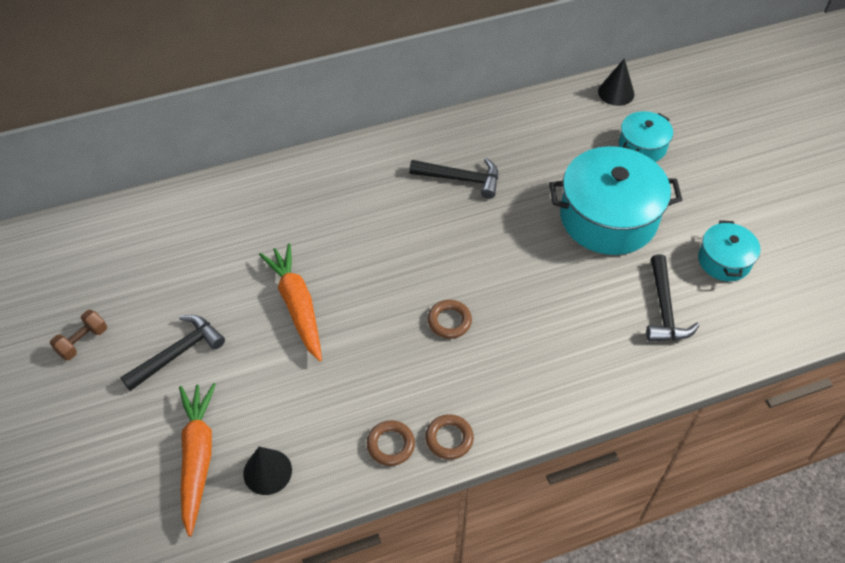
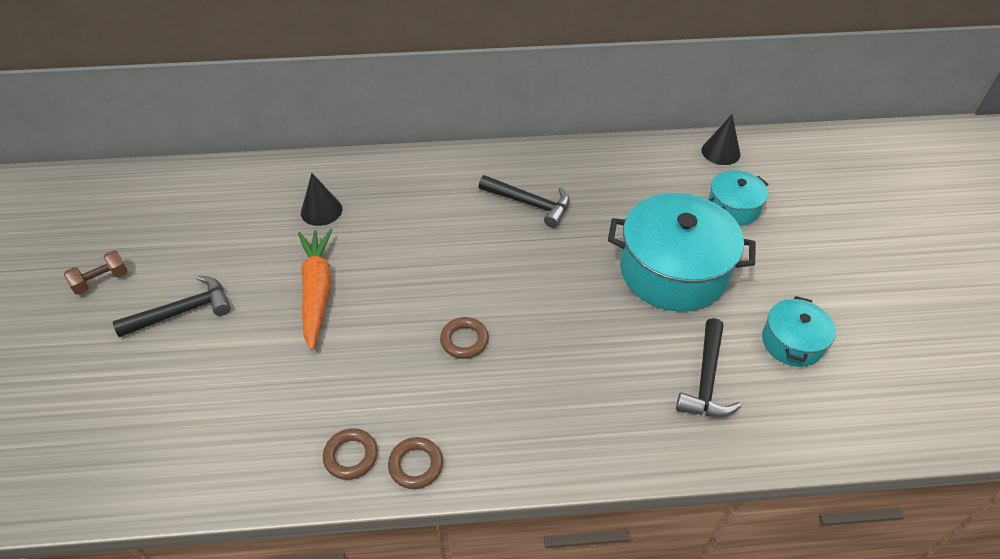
camera: 15 degrees right, 5 degrees down
(197, 458) = (151, 420): orange carrot -> none
(267, 471) = (212, 452): black cone -> black cone (321, 210)

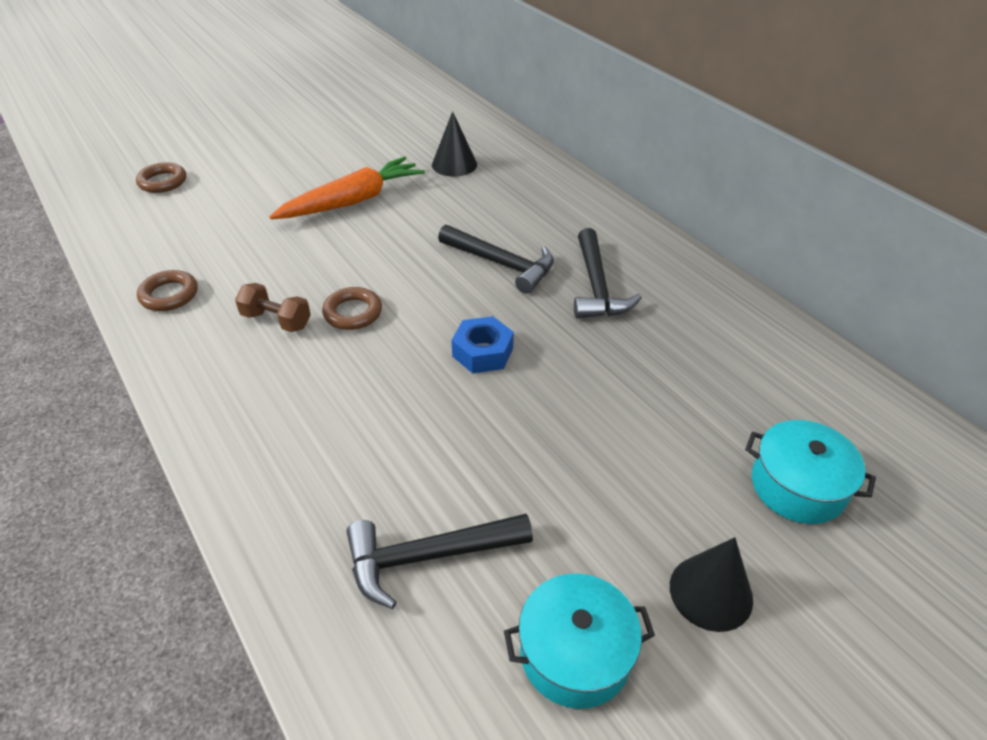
camera: 60 degrees right, 5 degrees down
(101, 281) = (289, 105): brown dumbbell -> brown dumbbell (276, 320)
(183, 311) = (282, 149): black hammer -> black hammer (502, 264)
(416, 465) = (174, 339): brown ring -> brown ring (163, 182)
(554, 286) = (482, 352): none -> blue nut
(673, 271) = (602, 455): turquoise pot -> none
(720, 152) = (904, 434): black cone -> black cone (711, 592)

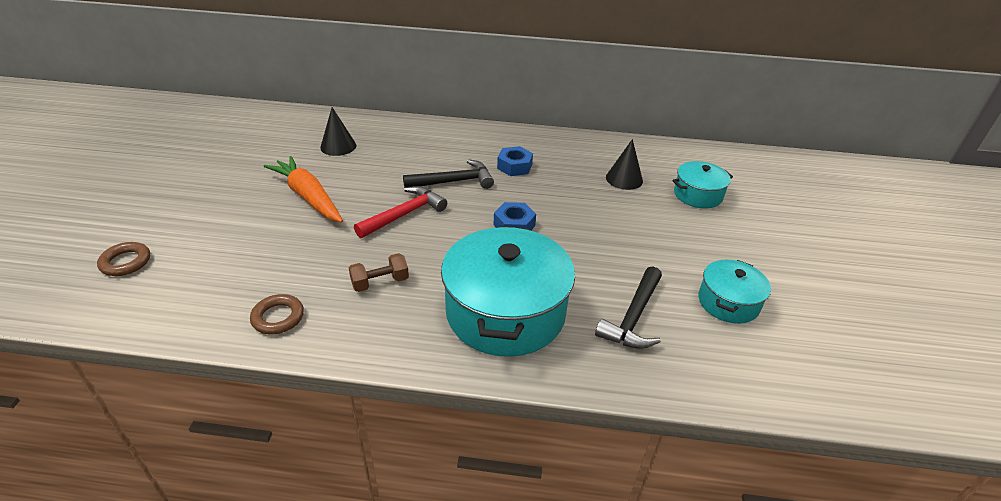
camera: 50 degrees left, 5 degrees down
(321, 435) = (505, 312): none -> turquoise pot
(352, 201) = (308, 197): orange carrot -> orange carrot turned 45 degrees counterclockwise
(353, 313) = (417, 250): brown ring -> none
(400, 269) = (404, 214): none -> red hammer
(597, 287) = (514, 166): black hammer -> blue nut
(711, 592) = (729, 248): black cone -> black cone (624, 179)

